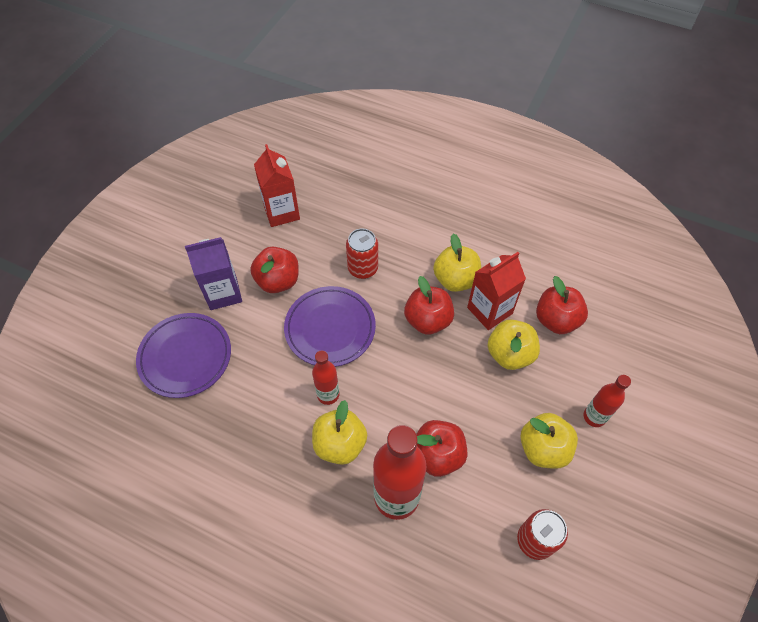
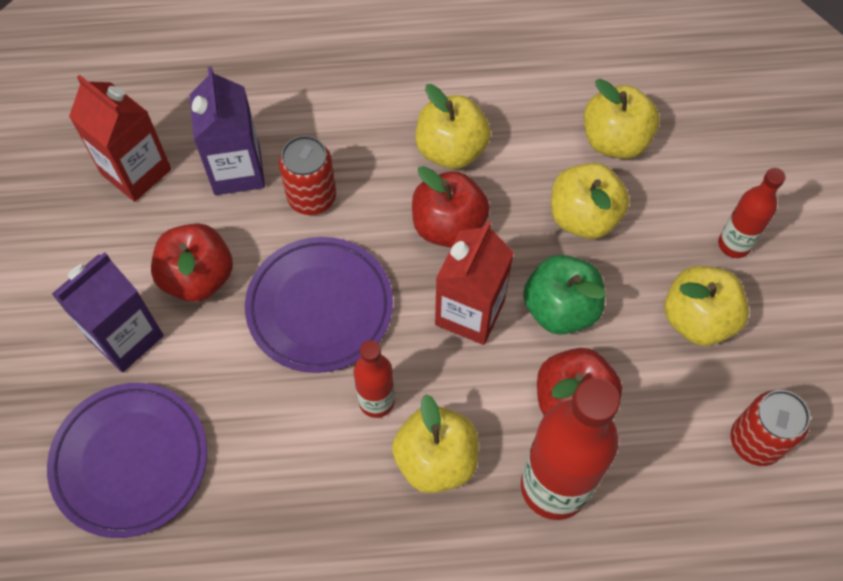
camera: 30 degrees left, 5 degrees up
(333, 236) = (237, 170): none -> purple carton
(463, 399) = (560, 309): none -> green apple
(489, 310) = (522, 170): red carton -> red carton (469, 312)
(556, 320) = (615, 140): red apple -> yellow apple

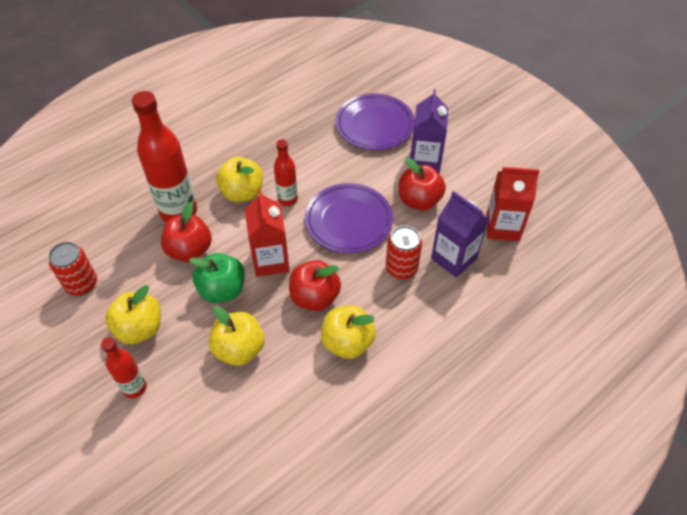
camera: 145 degrees right, 10 degrees down
(615, 140) = (248, 414): yellow apple -> none

